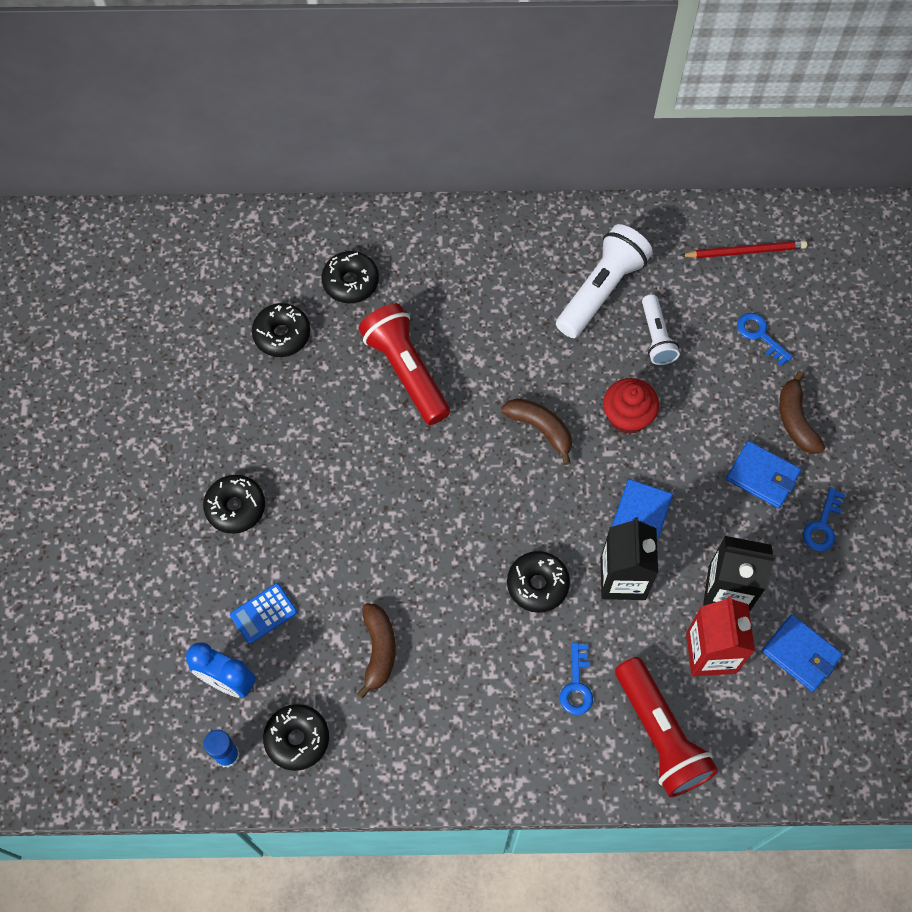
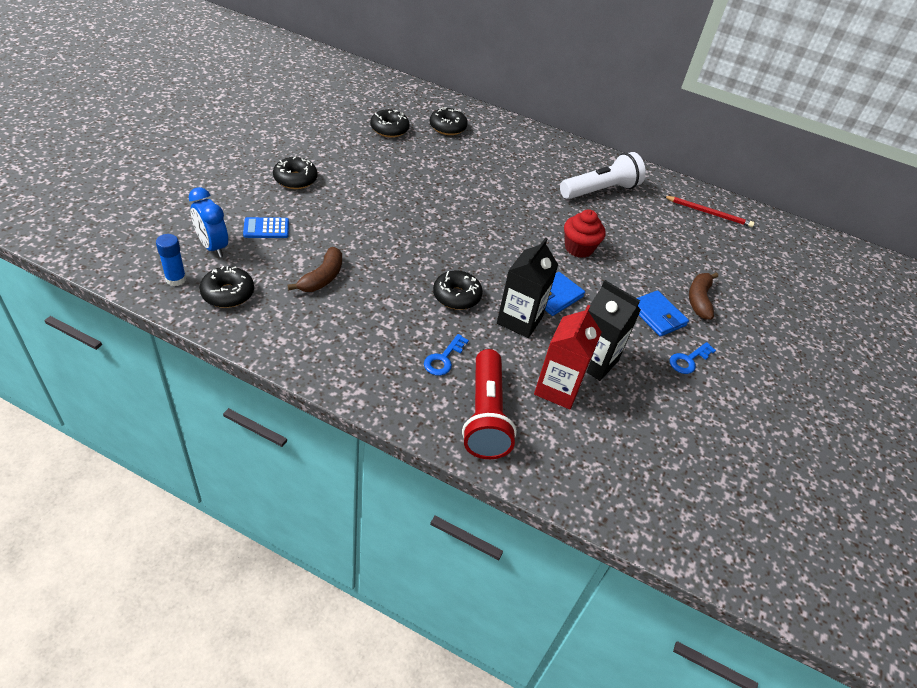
camera: 20 degrees right, 20 degrees down
(406, 371) = (450, 171): red flashlight -> none
(540, 429) = (516, 229): brown banana -> none
(656, 337) = (623, 223): white flashlight -> none
(760, 335) = (696, 251): blue key -> none
(801, 654) = (629, 423): blue wallet -> none

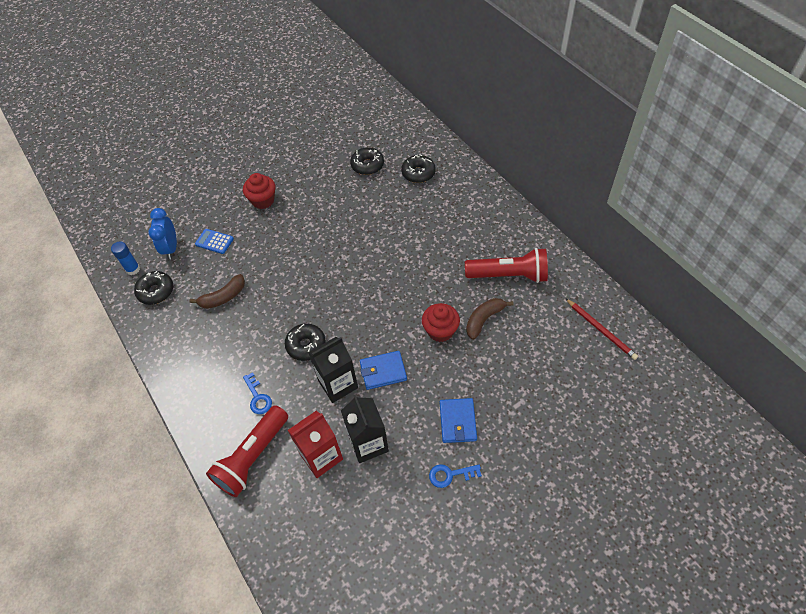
camera: 40 degrees right, 10 degrees up
(295, 179) = (263, 200): black donut -> red cupcake
(443, 359) = (258, 397): blue key -> blue key turned 90 degrees counterclockwise
(600, 190) = (509, 275): white flashlight -> red flashlight
(699, 300) = (510, 420): brown banana -> brown banana (484, 319)

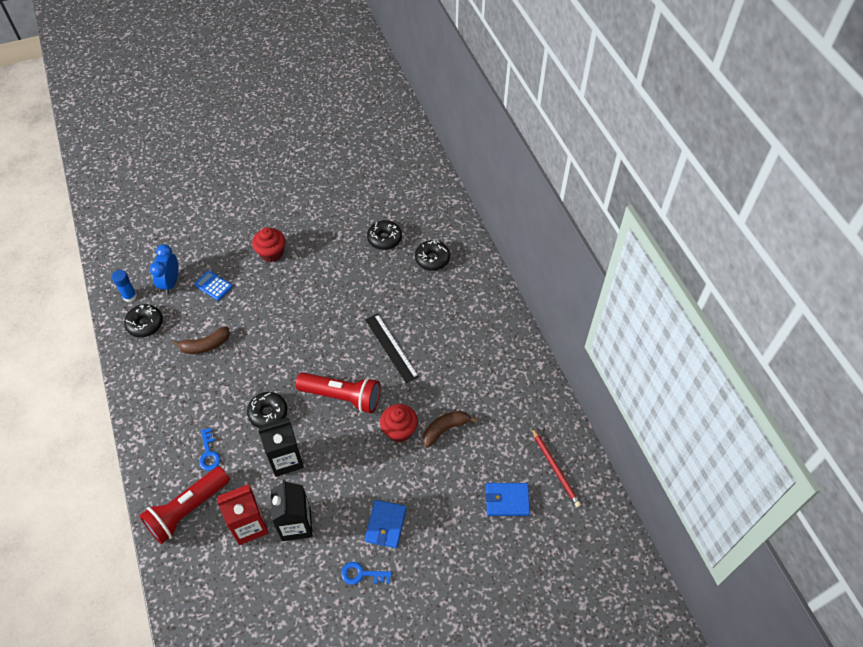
camera: 10 degrees right, 0 degrees up
(383, 371) = (332, 457): blue wallet -> blue wallet (507, 500)
(406, 258) = (391, 347): none -> black ruler
(509, 275) = (485, 389): red flashlight -> red flashlight (342, 397)

